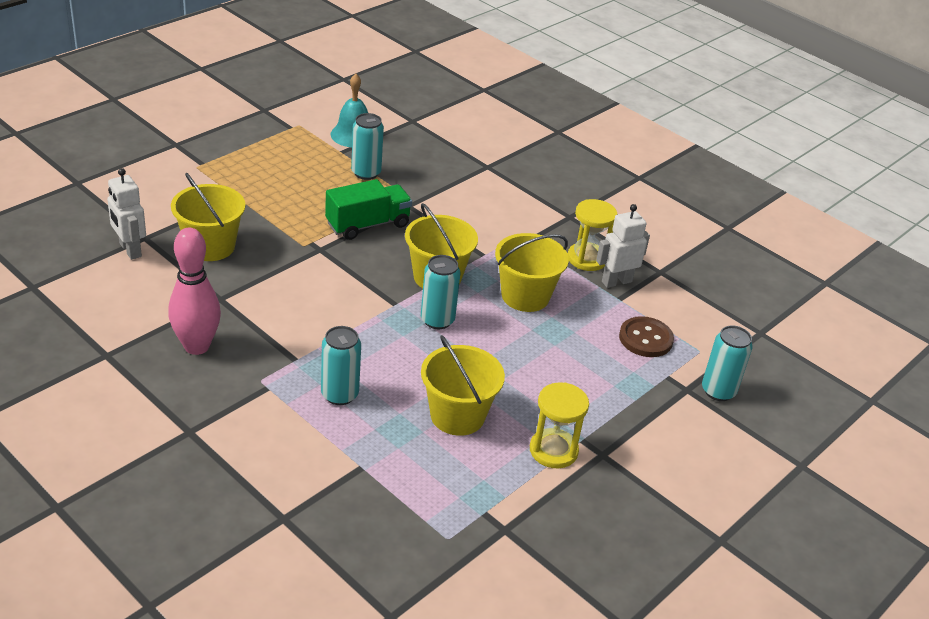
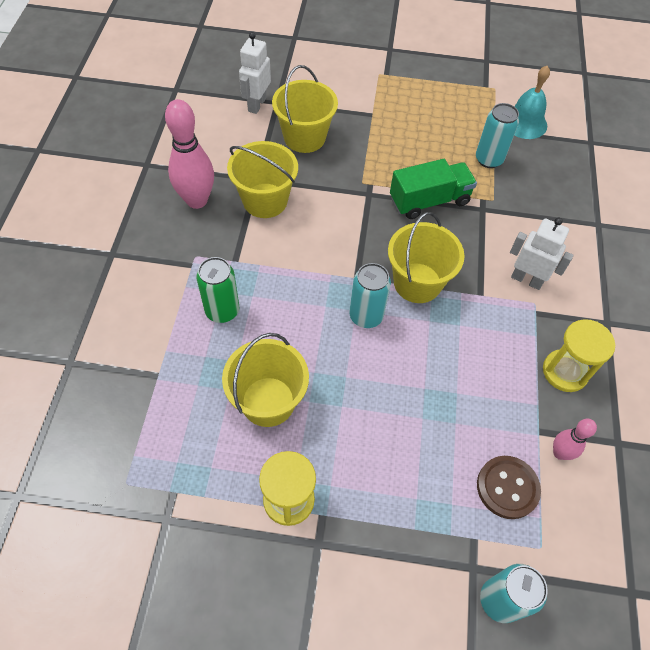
camera: 55 degrees right, 20 degrees up
(339, 394) = (222, 311): turquoise can -> green can
(367, 224) = (429, 201): green truck -> green truck turned 45 degrees counterclockwise
(525, 296) = (461, 357): yellow bucket -> yellow bucket (265, 200)
(616, 281) = (560, 414): white robot -> white robot (526, 279)
(643, 300) = (560, 453): none -> pink bowling pin

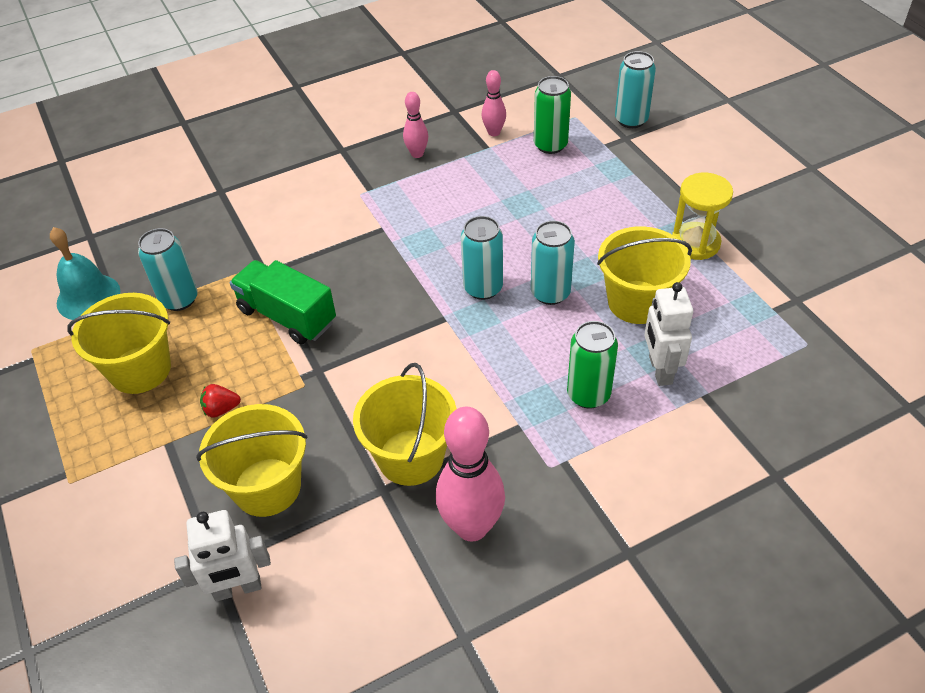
camera: 120 degrees left, 10 degrees down
(325, 353) = (550, 293): none -> turquoise can
(376, 142) = (221, 409): none -> red strawberry
(417, 283) = (409, 273): yellow bucket -> yellow bucket (140, 369)
(507, 487) = (550, 145): brown button -> green can
(526, 279) = (336, 208): white robot -> white robot (659, 370)
(565, 372) = (417, 154): yellow hourglass -> pink bowling pin

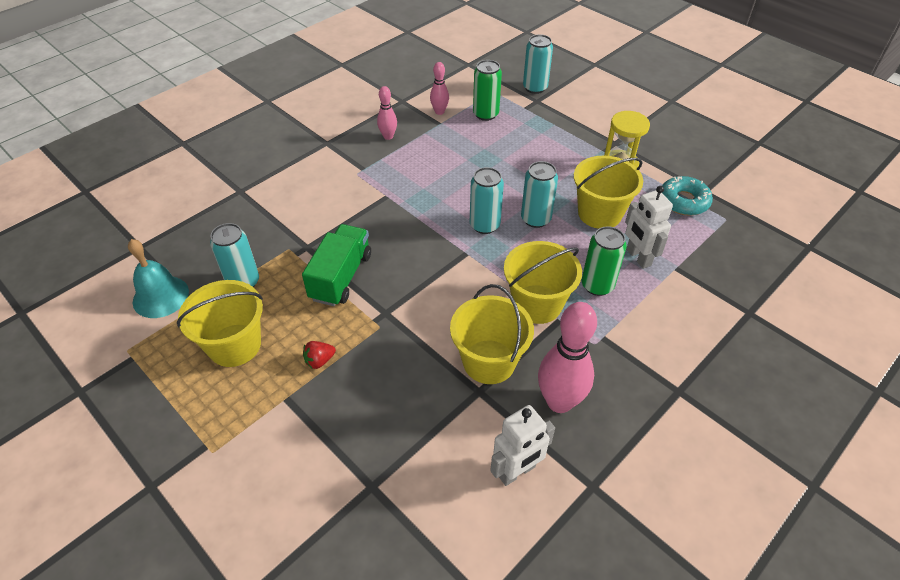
camera: 20 degrees left, 0 degrees up
(237, 589) = (399, 499): white robot -> white robot (517, 471)
(267, 487) = (386, 412): yellow bucket -> yellow bucket (537, 304)
(287, 316) = (341, 277): green truck -> green truck turned 90 degrees clockwise
(759, 308) = (683, 201): none -> turquoise donut

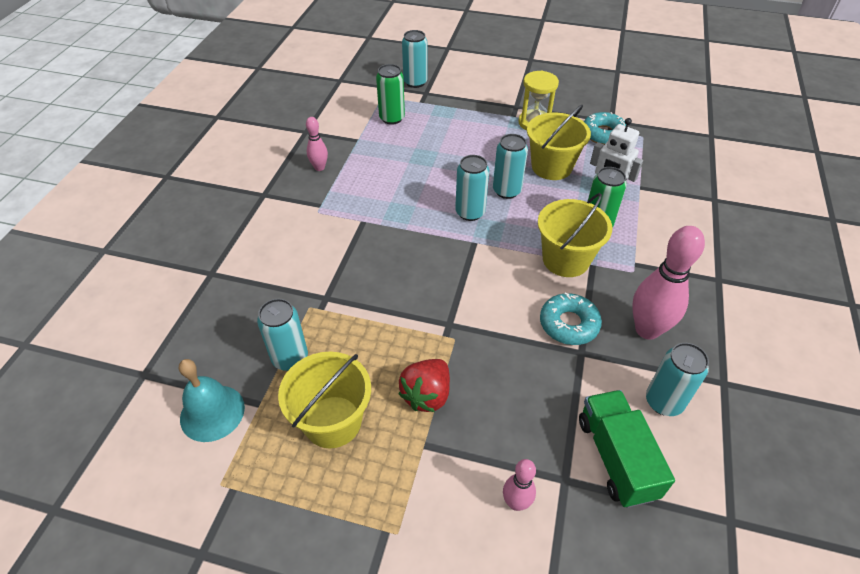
camera: 30 degrees left, 0 degrees up
(319, 361) = (427, 395): red strawberry -> red strawberry, size x1.75
(341, 277) = (382, 310): green truck -> green truck (616, 457)
(439, 112) = (349, 129): pink bowling pin -> pink bowling pin (516, 503)
(489, 361) = (569, 324): yellow bucket -> turquoise donut
(517, 471) = (663, 402): white robot -> turquoise can

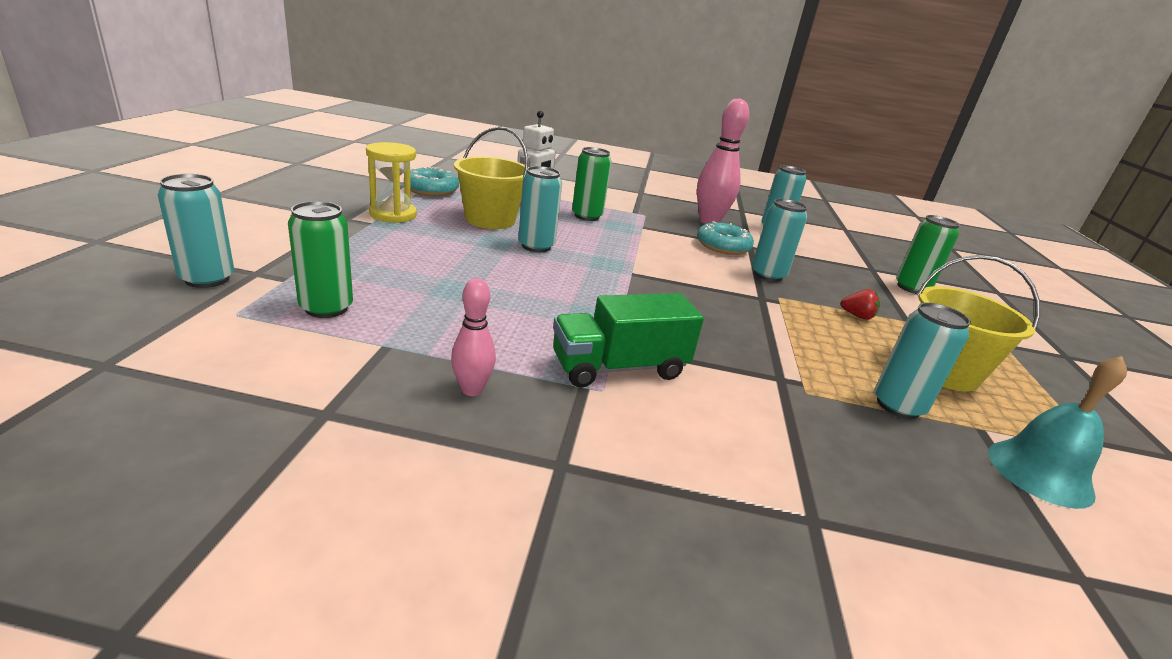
camera: 100 degrees left, 20 degrees down
(427, 395) = (857, 316): red strawberry -> red strawberry, size x0.57
(470, 212) = (580, 270): turquoise can -> turquoise can (768, 275)
(516, 503) = (911, 288): pink bowling pin -> green can
(565, 259) = (641, 235): yellow bucket -> none
(616, 457) = (836, 250): green truck -> green truck (619, 367)

